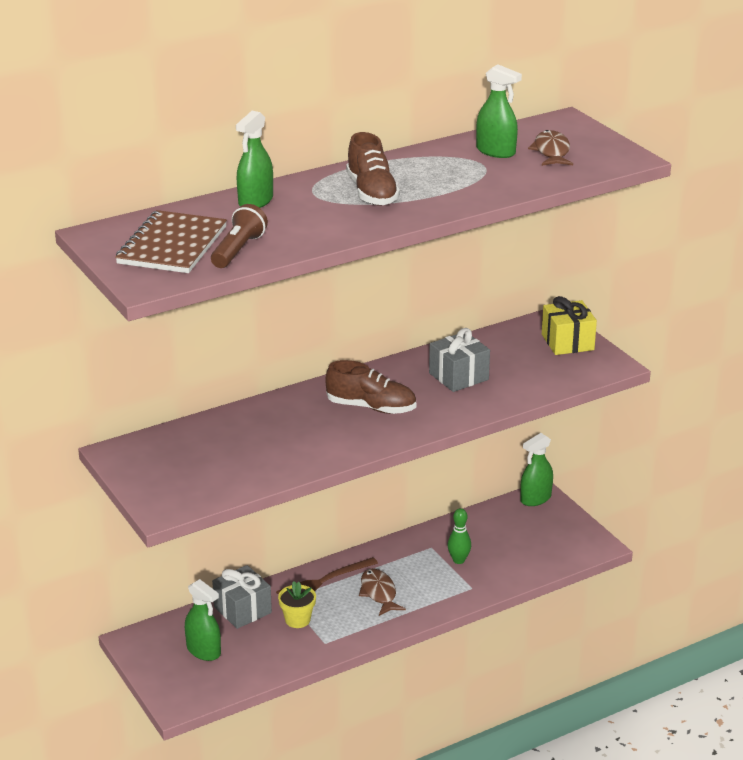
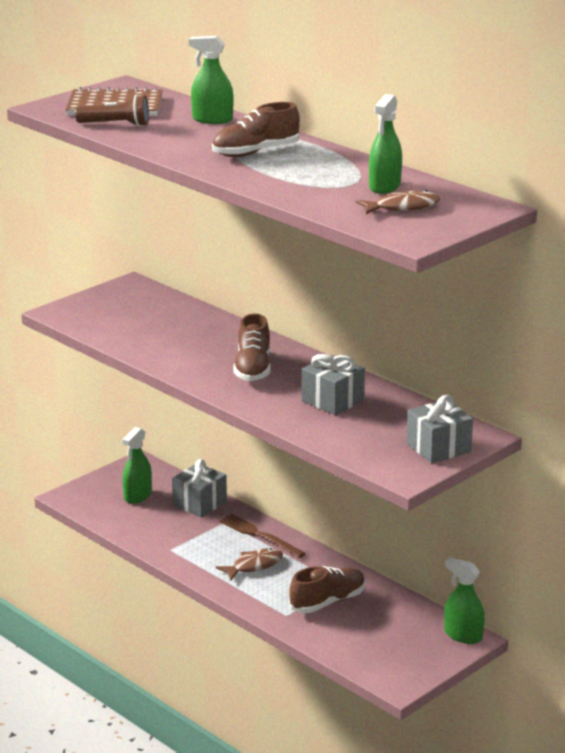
camera: 75 degrees right, 5 degrees down
(297, 620) = (197, 531): yellow flower pot -> none
(458, 560) = (327, 602): green bowling pin -> brown shoe
(567, 342) = (438, 448): yellow gift -> grey gift

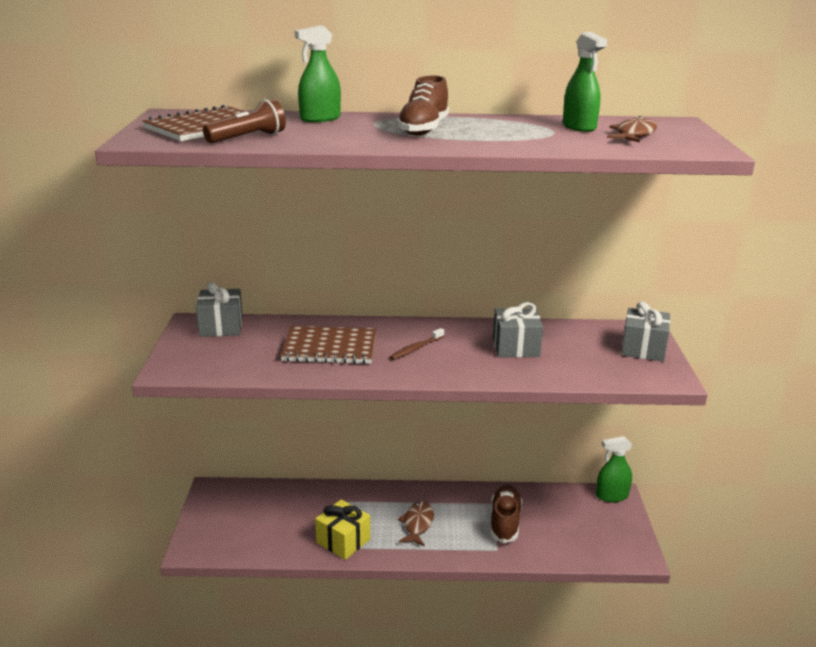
camera: 45 degrees left, 0 degrees up
(137, 496) = (249, 516): green spray bottle -> none
(179, 547) = (343, 541): none -> yellow gift
(191, 341) = (330, 348): none -> brown notebook
(199, 503) = (305, 497): grey gift -> grey gift (221, 327)
(253, 368) = (416, 348): brown shoe -> brown toothbrush
(259, 535) = (384, 498): brown fork -> none

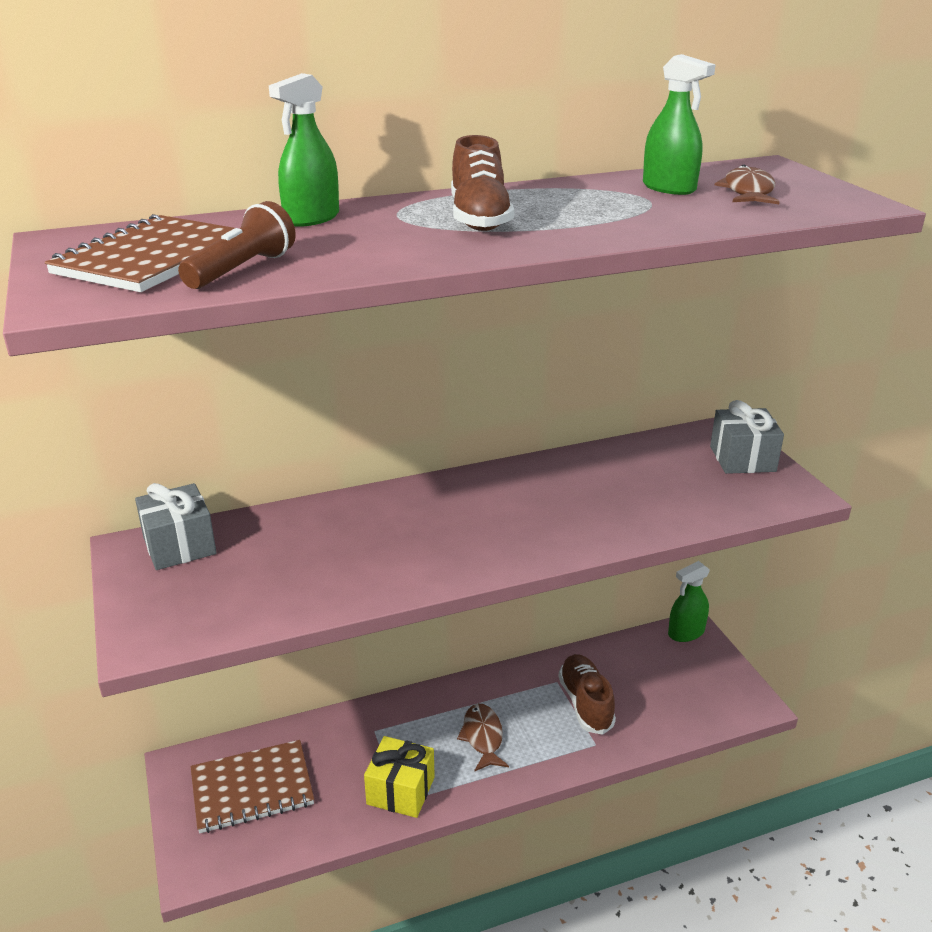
camera: 20 degrees left, 5 degrees up
(330, 348) = (359, 545): brown notebook -> brown notebook (252, 788)
(416, 348) = (475, 520): brown toothbrush -> none
(516, 347) = (597, 489): grey gift -> none

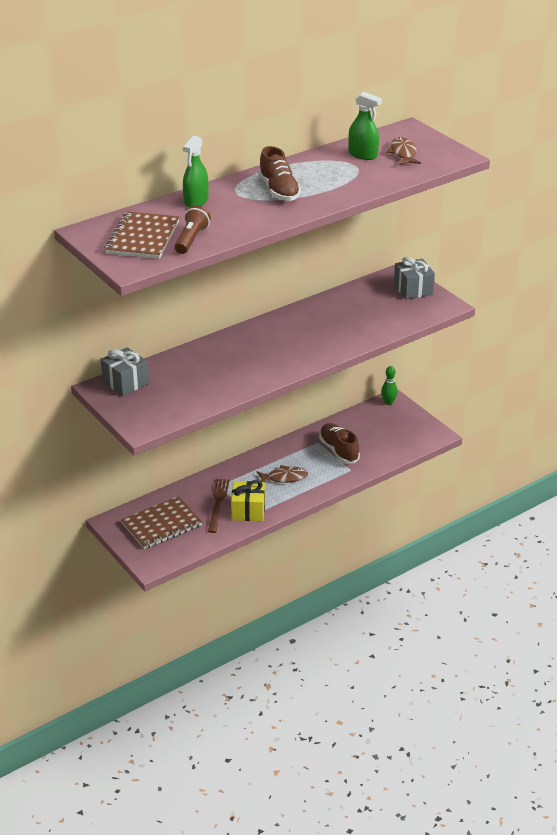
camera: 15 degrees left, 5 degrees up
(358, 765) = (218, 503): none -> brown fork
(482, 737) = (284, 477): brown fish -> brown fish turned 105 degrees clockwise
(686, 632) = (388, 402): green spray bottle -> green bowling pin

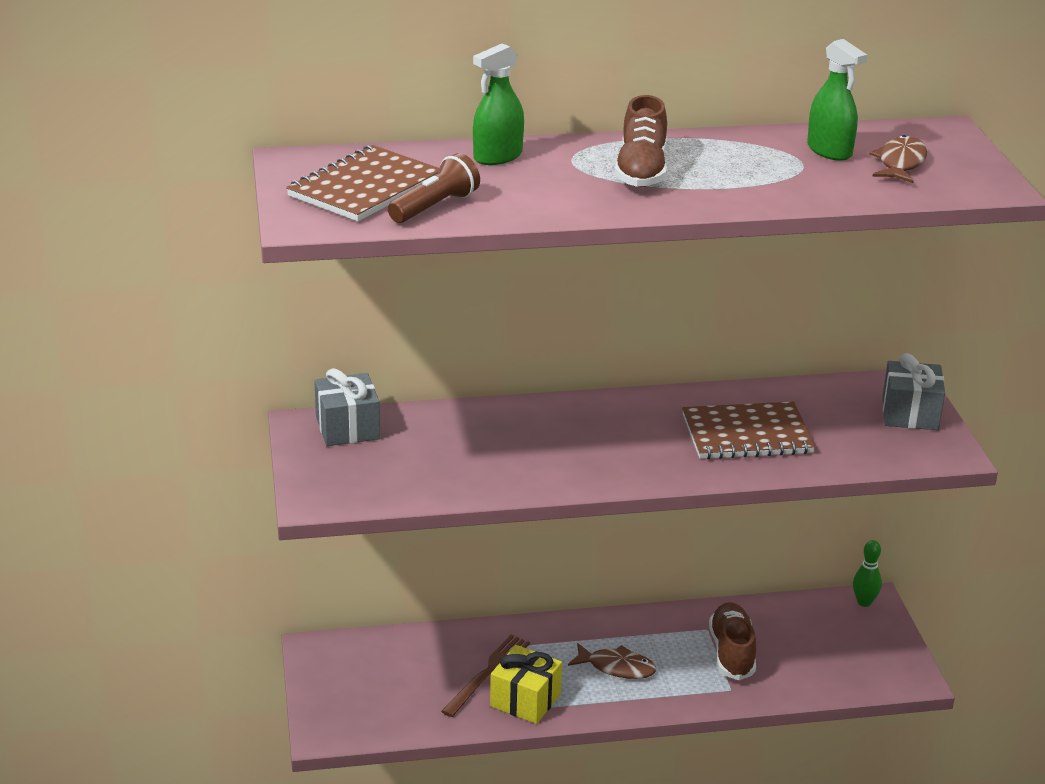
camera: 25 degrees right, 5 degrees down
(161, 524) = (382, 677): brown notebook -> brown notebook (747, 434)

